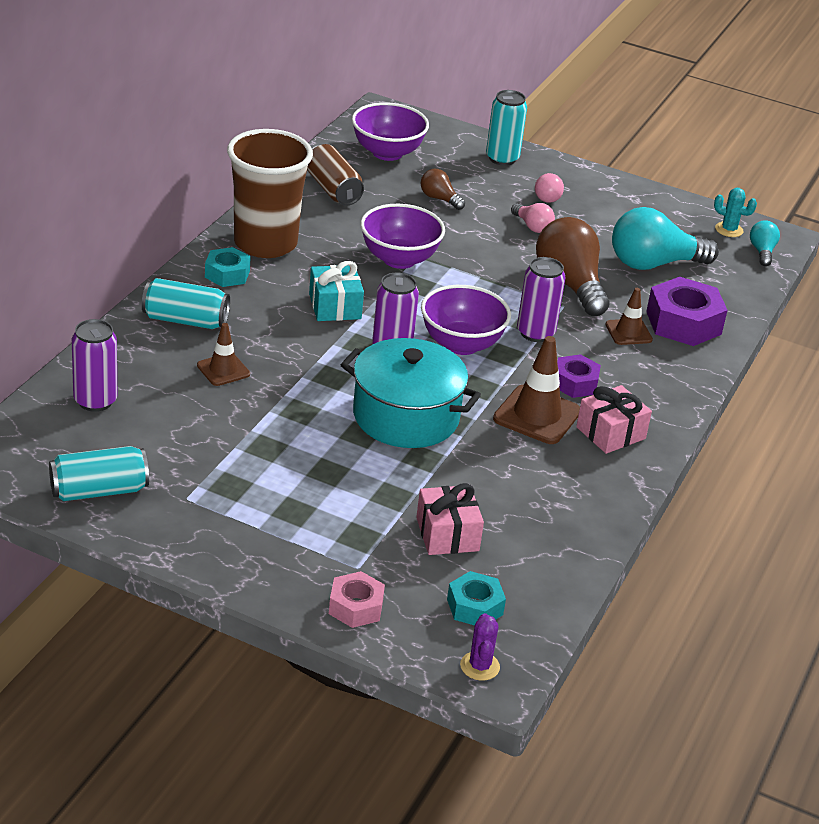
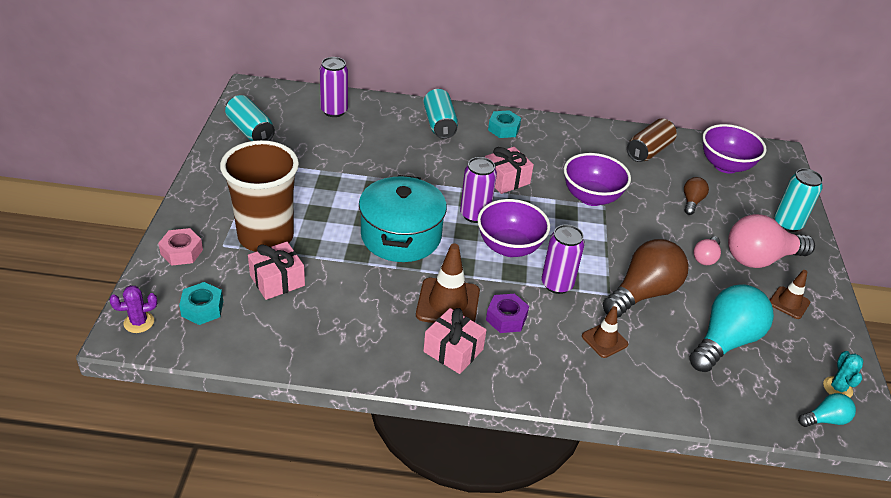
camera: 70 degrees right, 5 degrees up
(223, 370) = (398, 149): brown traffic cone -> brown traffic cone (789, 303)
(265, 243) = (553, 136): brown cup -> brown cup (266, 237)
(335, 306) = (506, 179): turquoise gift -> pink gift
(547, 196) = (760, 258): pink light bulb -> pink light bulb, size x2.04
(653, 264) = (725, 341): turquoise light bulb -> turquoise light bulb turned 75 degrees clockwise
(683, 323) = (650, 375): purple nut -> none

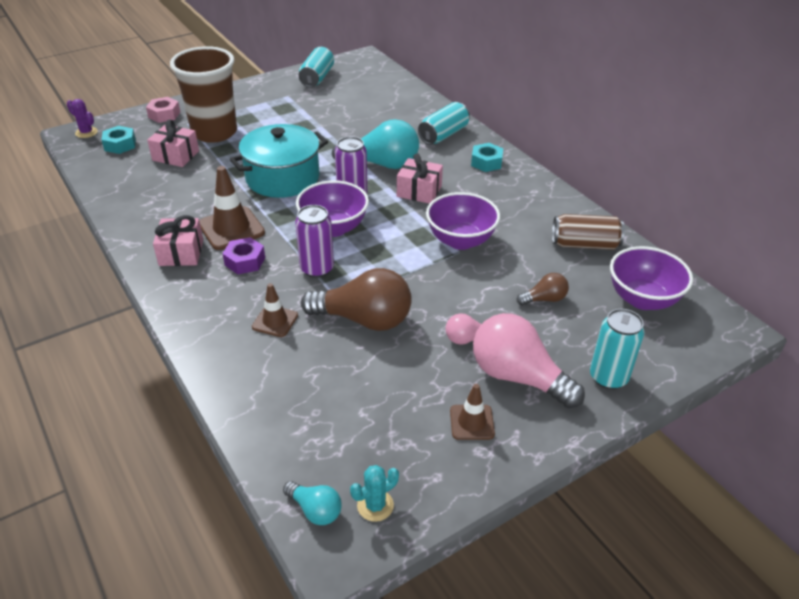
camera: 55 degrees right, 0 degrees up
(334, 111) = (388, 92): purple can -> none
(725, 341) = (356, 395): turquoise light bulb -> turquoise light bulb (381, 164)

